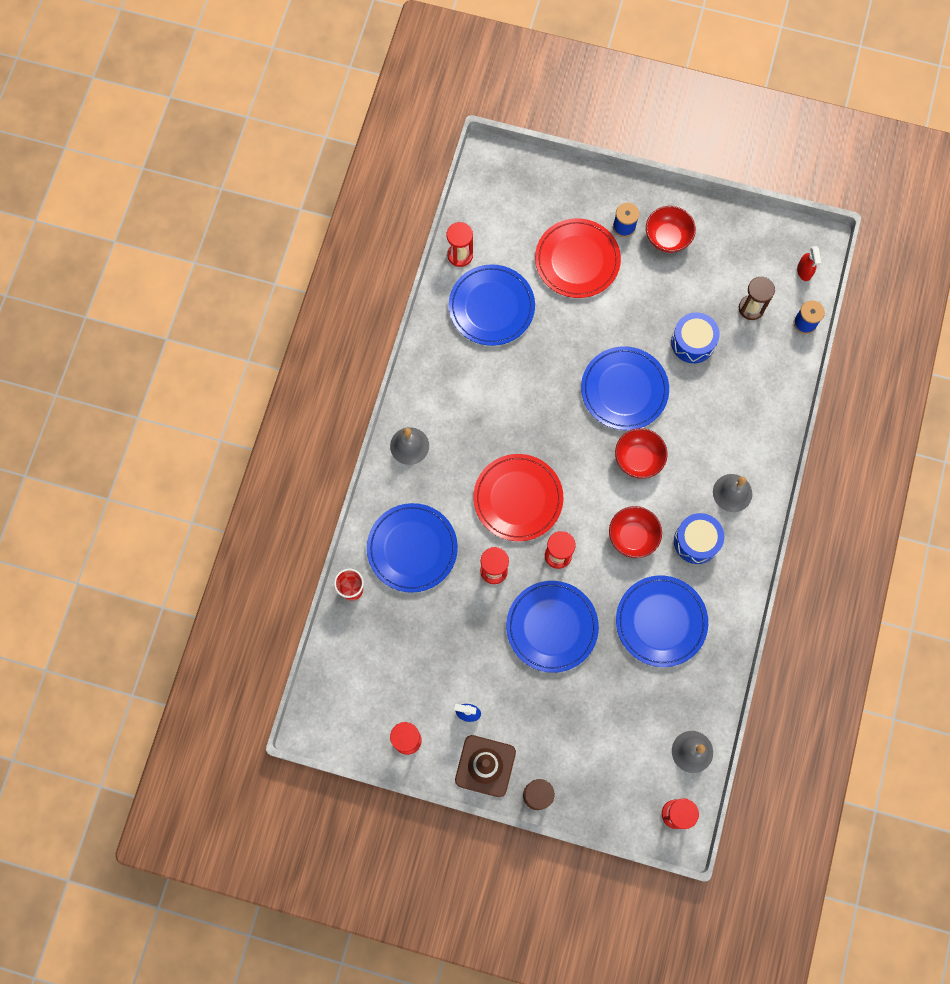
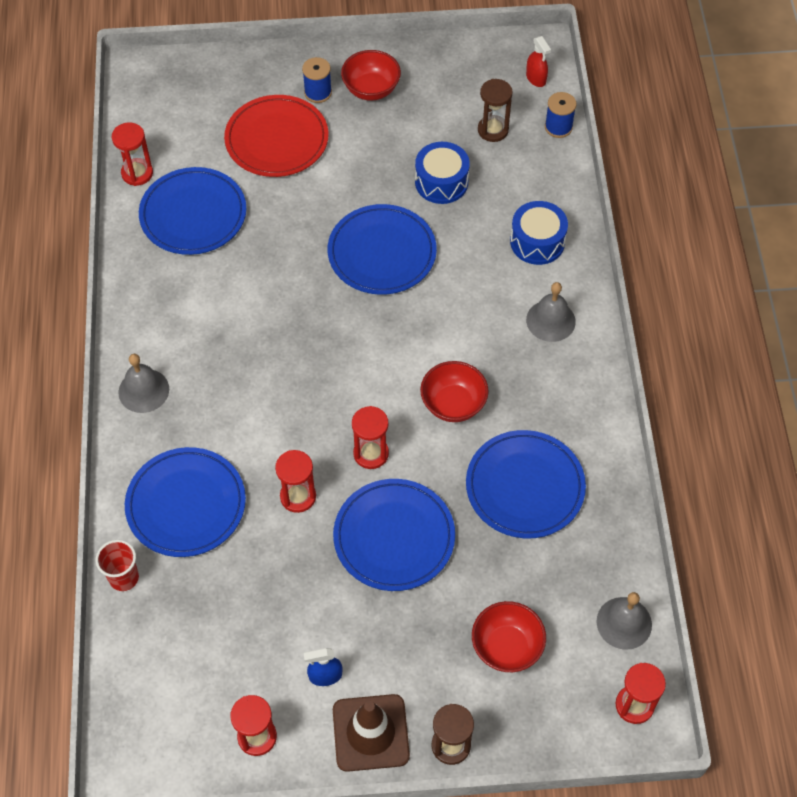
camera: 20 degrees left, 15 degrees down
(518, 498) = (298, 406): red plate -> none
(638, 459) = (427, 319): red bowl -> red bowl (506, 647)
(696, 541) = (530, 385): blue drum -> blue drum (537, 242)

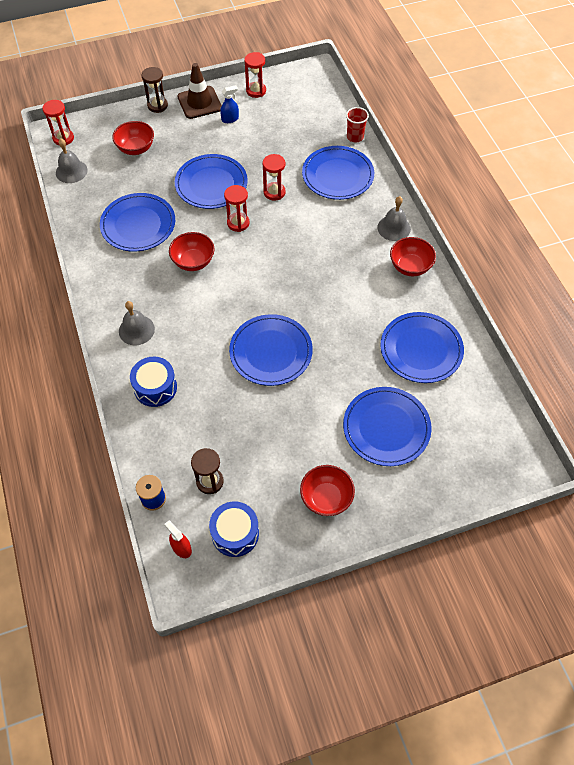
camera: 165 degrees right, 0 degrees up
(137, 173) = (480, 372): red hourglass -> none
(151, 325) = (410, 266): none -> red bowl
(277, 140) = (386, 428): red plate -> blue plate
(318, 92) = (371, 483): blue spool -> none
(441, 182) = (241, 421): blue drum -> blue drum (235, 533)

